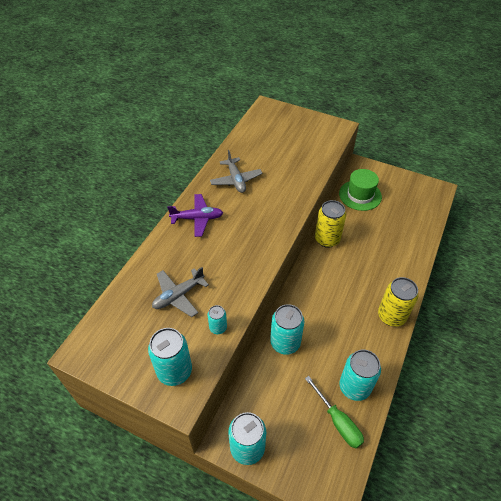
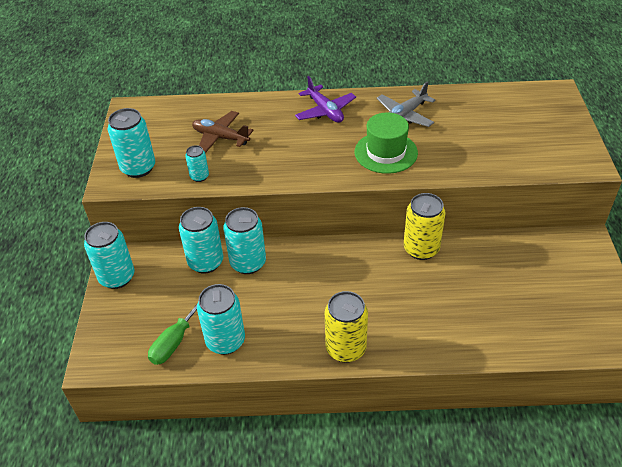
camera: 65 degrees right, 5 degrees down
(178, 295) = (220, 137): grey plane -> brown plane
(268, 372) = (206, 262): none -> turquoise can
(360, 195) = (528, 256): green hat -> green hat (386, 152)

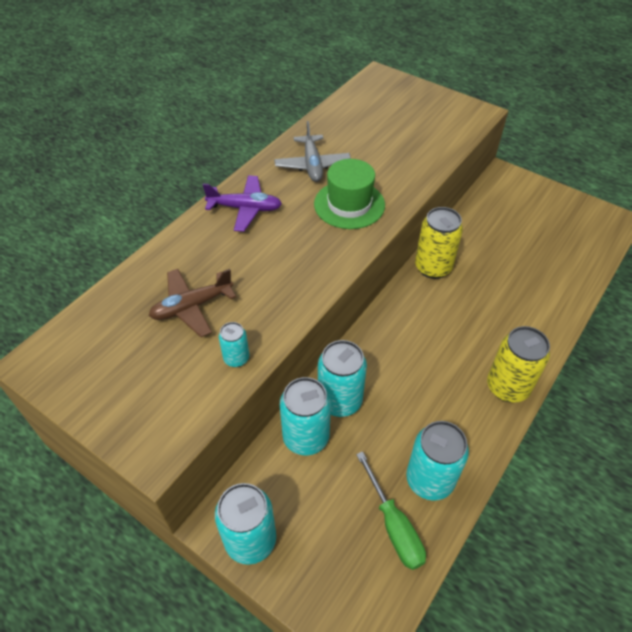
camera: 55 degrees left, 5 degrees up
(138, 168) = (159, 408): turquoise can -> none

